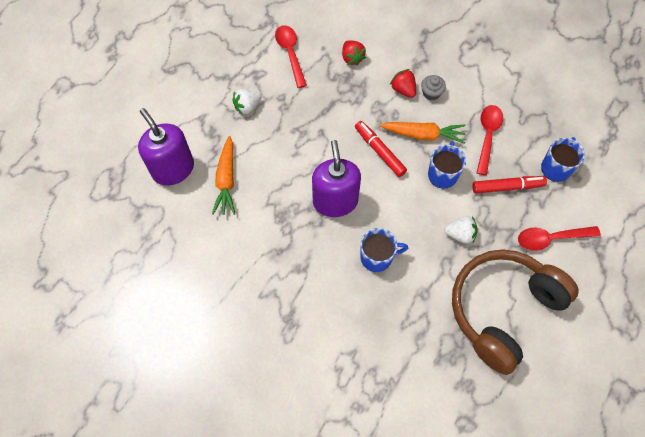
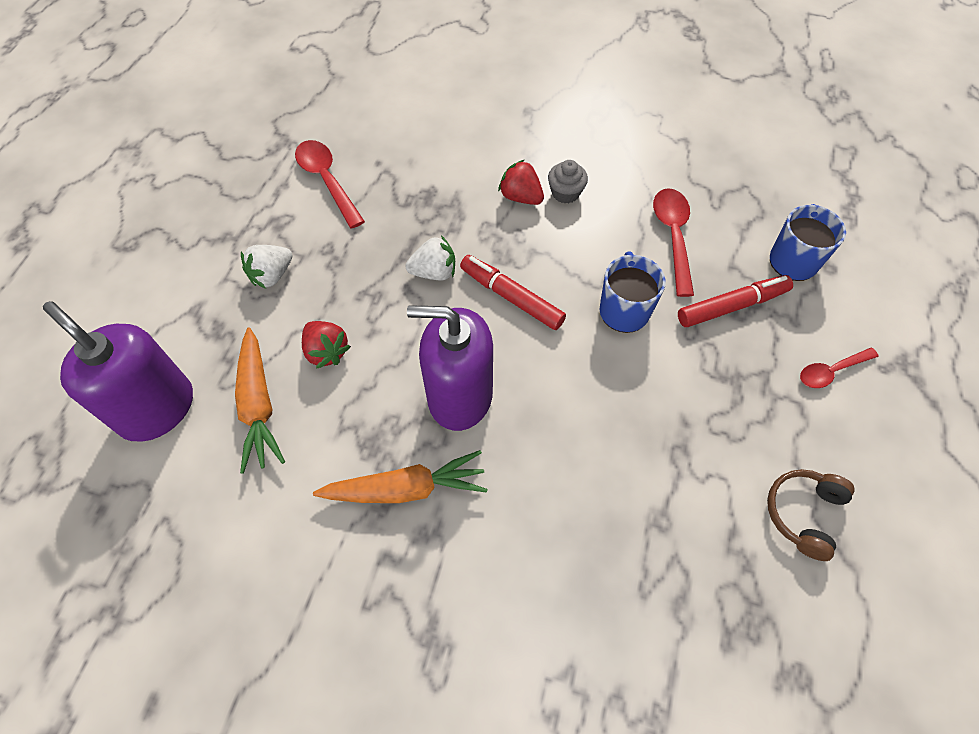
camera: 15 degrees left, 5 degrees down
(335, 201) = (459, 396): purple soap dispenser -> purple soap dispenser turned 60 degrees counterclockwise
(352, 58) = (427, 168): red strawberry -> red strawberry (326, 351)
(377, 257) = (559, 476): blue mug -> none
(423, 135) = (573, 256): orange carrot -> orange carrot (405, 488)
(460, 234) = (685, 400): white strawberry -> white strawberry (434, 272)
(503, 310) = (803, 514): brown headphones -> brown headphones, size x0.41
(551, 238) = (831, 371): red spoon -> red spoon, size x0.64

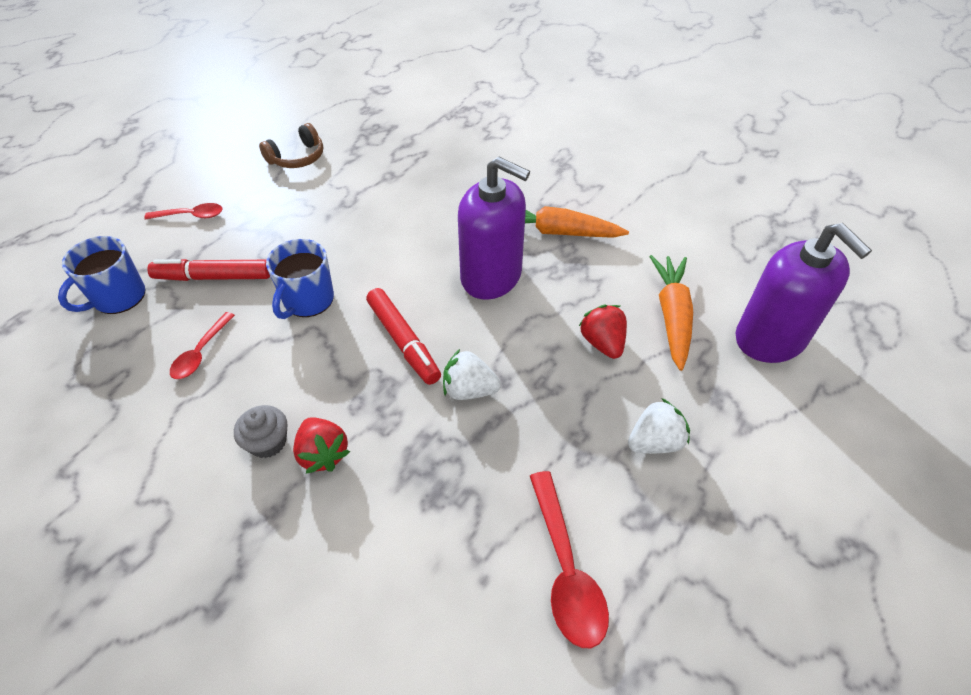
camera: 160 degrees left, 10 degrees down
(673, 236) = (201, 353): red spoon -> red spoon, size x0.64

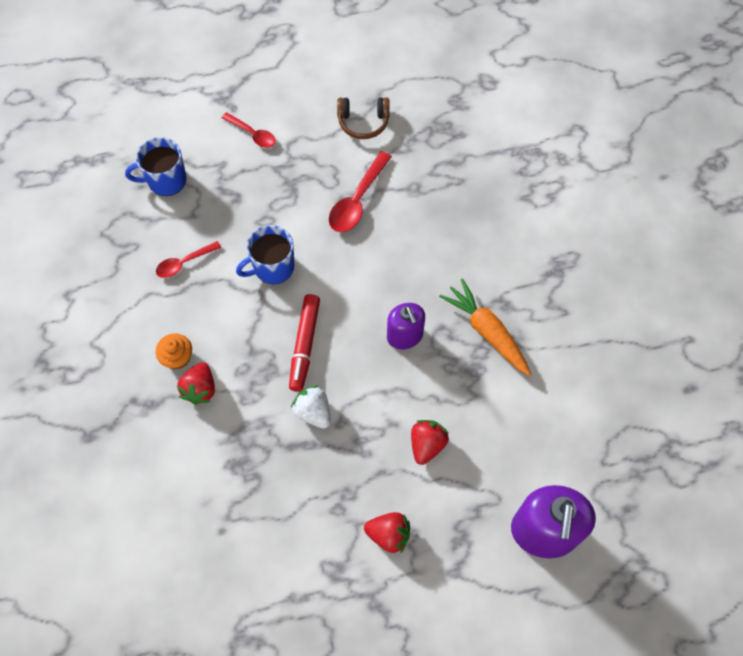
camera: 40 degrees right, 15 degrees up
(214, 277) = (231, 204): red marker -> none
(268, 442) = (177, 357): grey cupcake -> orange cupcake
(491, 276) = (404, 336): purple soap dispenser -> purple soap dispenser, size x0.60
(566, 569) = (267, 561): red spoon -> red spoon (357, 200)
(654, 442) = (388, 535): white strawberry -> red strawberry
(672, 316) = (495, 462): orange carrot -> none

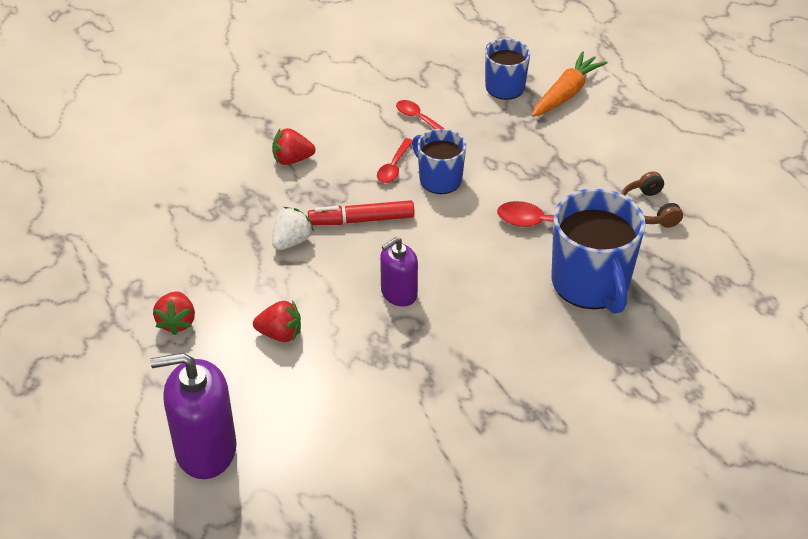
camera: 75 degrees right, 20 degrees down
(177, 357) = (319, 138): orange cupcake -> none
(253, 134) = (588, 132): red spoon -> red spoon (394, 167)
(433, 189) = (591, 283): none -> blue mug
(487, 331) = (429, 361): orange carrot -> orange carrot (566, 93)

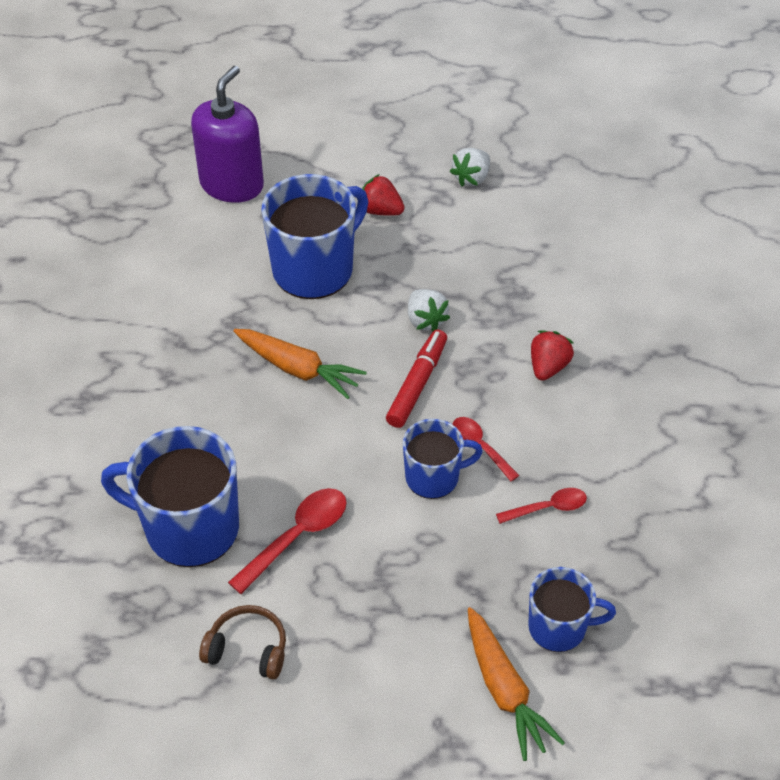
camera: 120 degrees right, 5 degrees up
(96, 279) = (471, 178): none -> white strawberry
(280, 334) = (314, 269): red strawberry -> blue mug
(399, 293) = (298, 369): purple soap dispenser -> orange carrot

